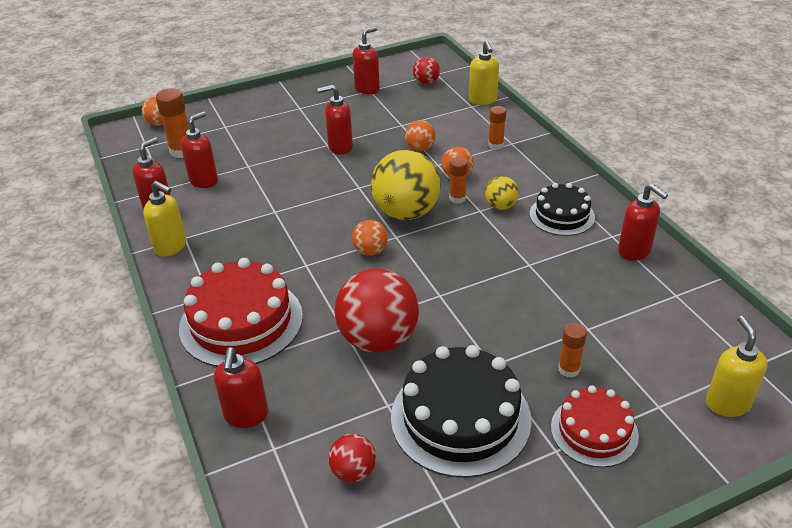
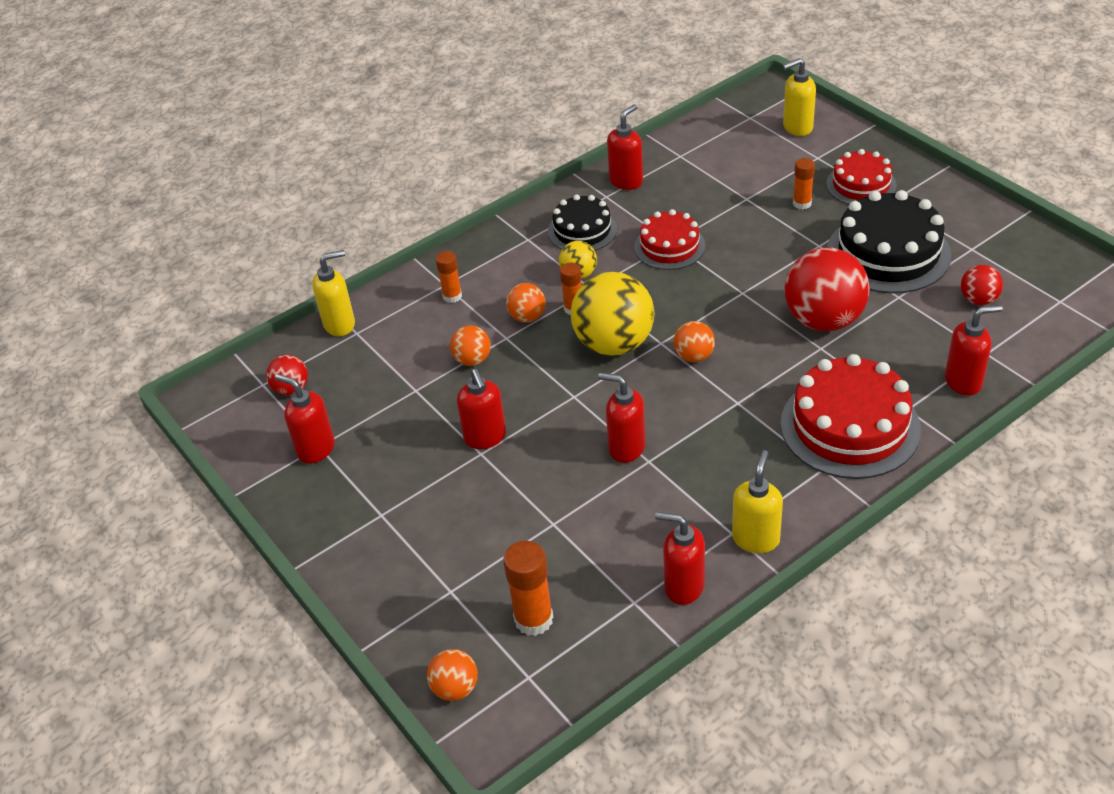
camera: 100 degrees left, 5 degrees up
(204, 181) = (603, 560): red soap dispenser -> red soap dispenser (626, 448)
(522, 262) = (669, 246): none -> red cake

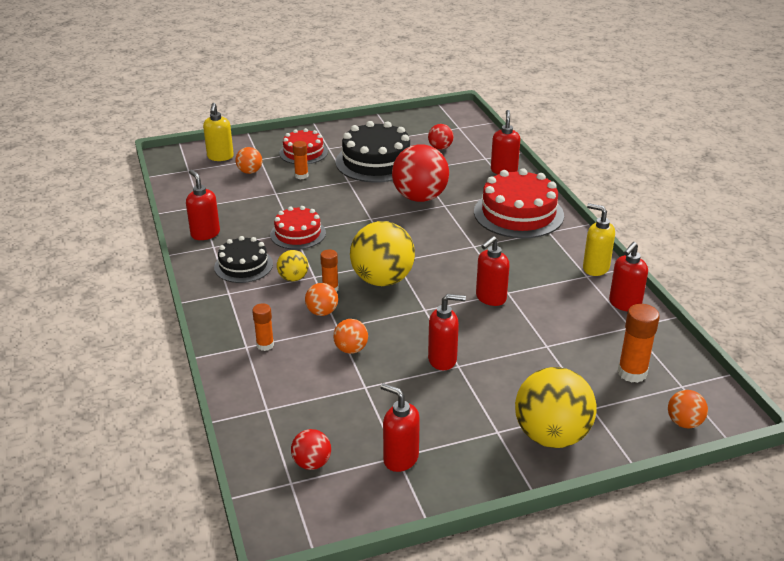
camera: 75 degrees left, 10 degrees down
(315, 449) = (400, 459): red soap dispenser -> red soap dispenser turned 75 degrees clockwise
(340, 324) = (247, 417): yellow soap dispenser -> none
(389, 562) = (551, 436): none -> yellow ball
(694, 356) = (419, 251): orange ball -> orange ball (250, 172)

